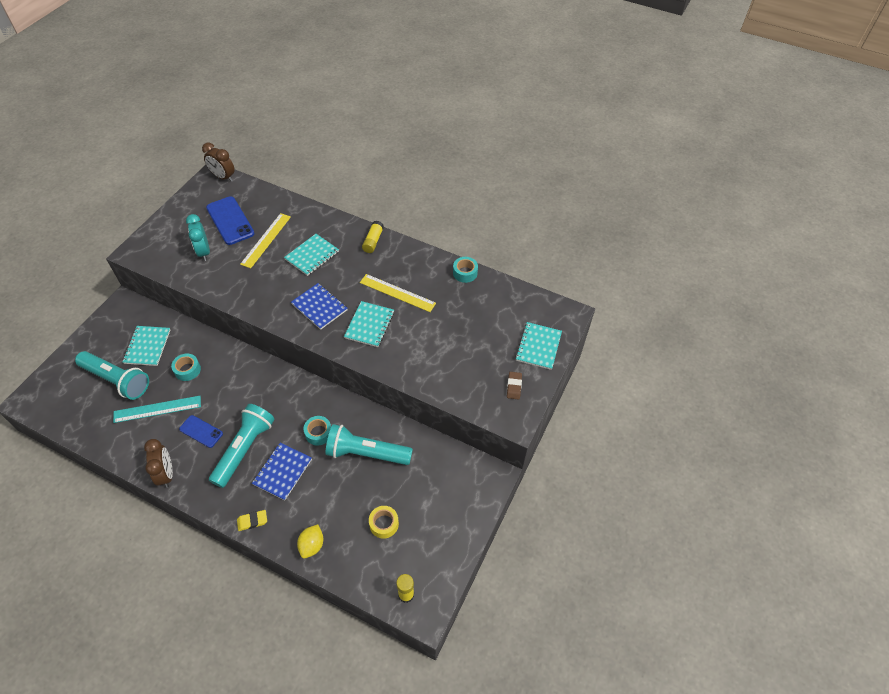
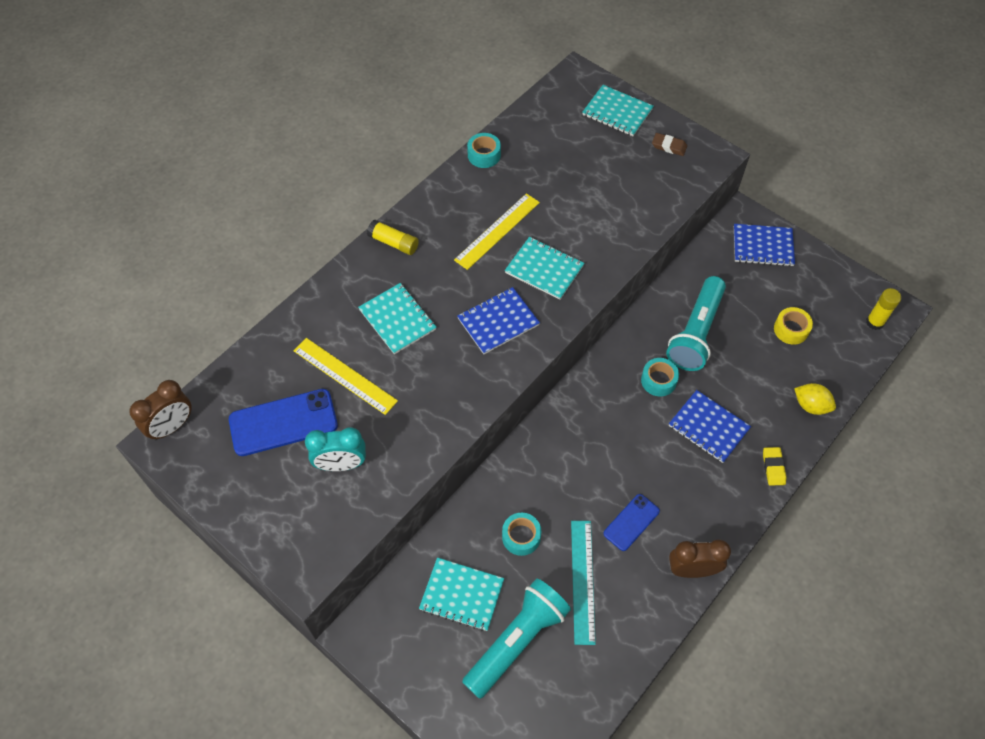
camera: 75 degrees left, 5 degrees up
(244, 449) = (668, 469): turquoise flashlight -> none
(466, 494) = (763, 246): none -> blue notebook

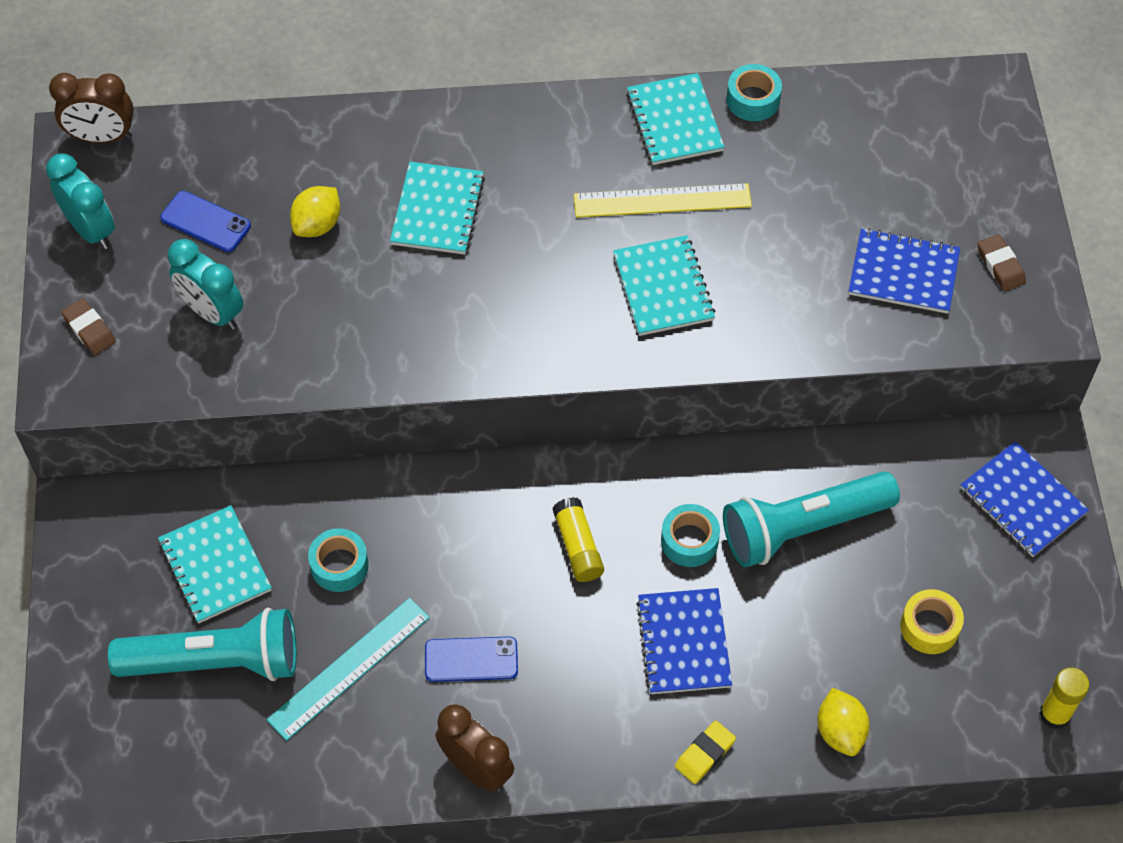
camera: 45 degrees right, 0 degrees up
(223, 479) = (91, 230): none -> turquoise clock
(283, 423) = (205, 222): blue phone -> blue phone, size x0.59
(284, 531) = (89, 329): none -> brown eraser
(345, 375) = (317, 225): yellow ruler -> yellow lemon
(393, 243) = (530, 122): yellow glue stick -> yellow glue stick (578, 546)
(498, 322) = (541, 302): blue notebook -> blue notebook (903, 273)
(617, 112) = (986, 172): turquoise notebook -> turquoise notebook (674, 121)

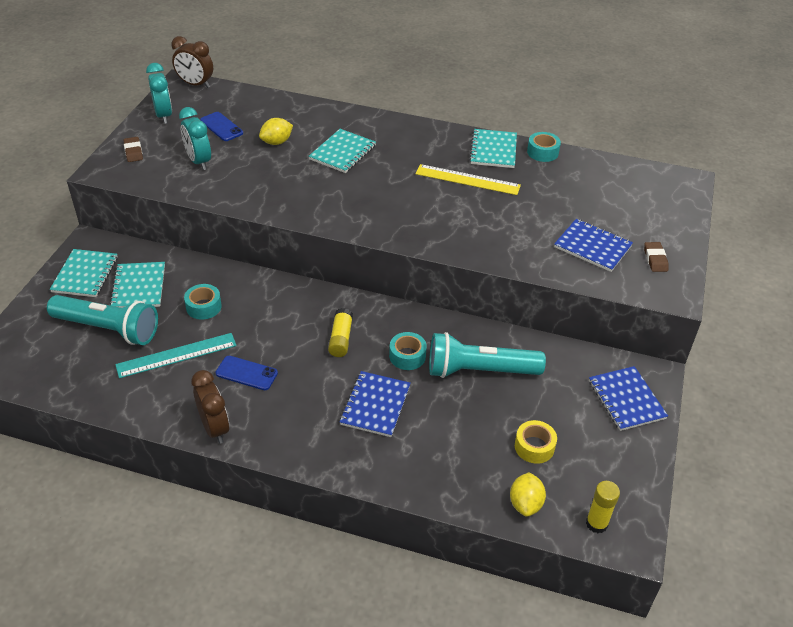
camera: 20 degrees right, 15 degrees down
(663, 288) = (446, 215): turquoise notebook -> turquoise notebook (85, 274)
(704, 754) = (355, 467): yellow eraser -> none
(840, 731) = (447, 484): yellow lemon -> yellow lemon (525, 504)

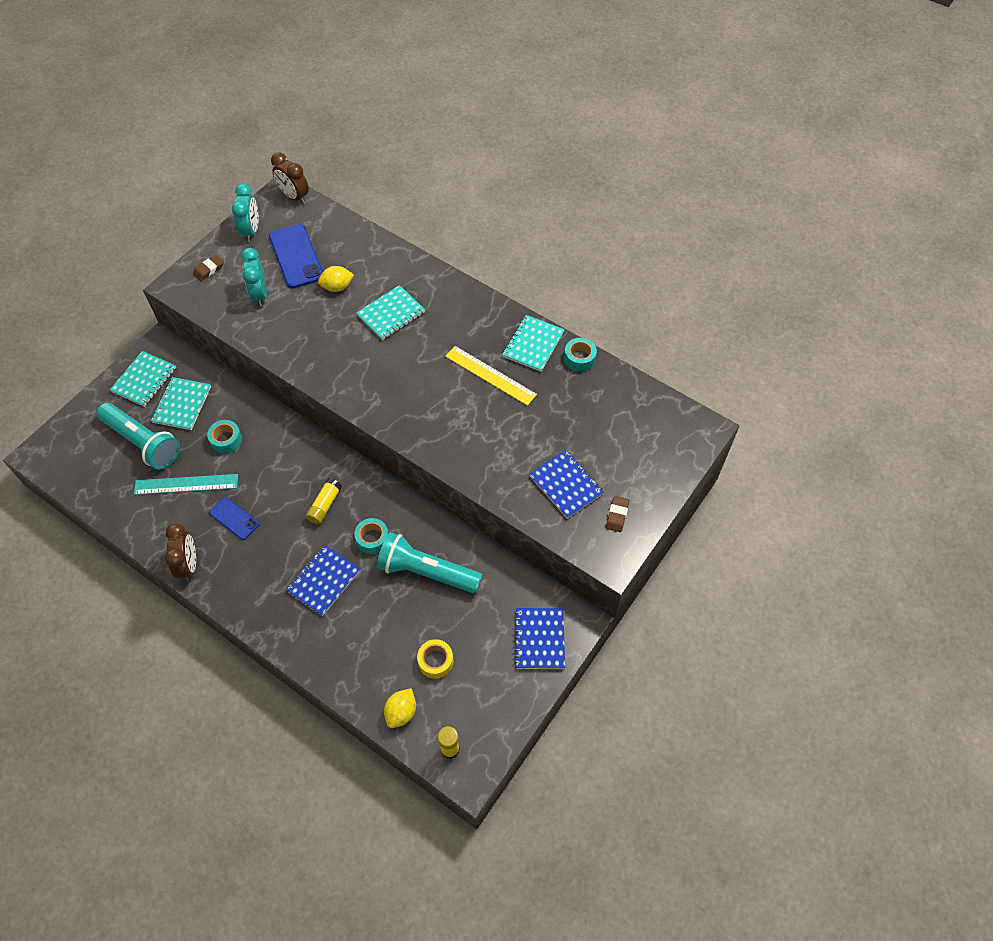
camera: 20 degrees right, 15 degrees up
(133, 152) = (209, 269): brown eraser -> brown eraser turned 45 degrees clockwise
(221, 127) = (296, 256): blue phone -> blue phone, size x1.69

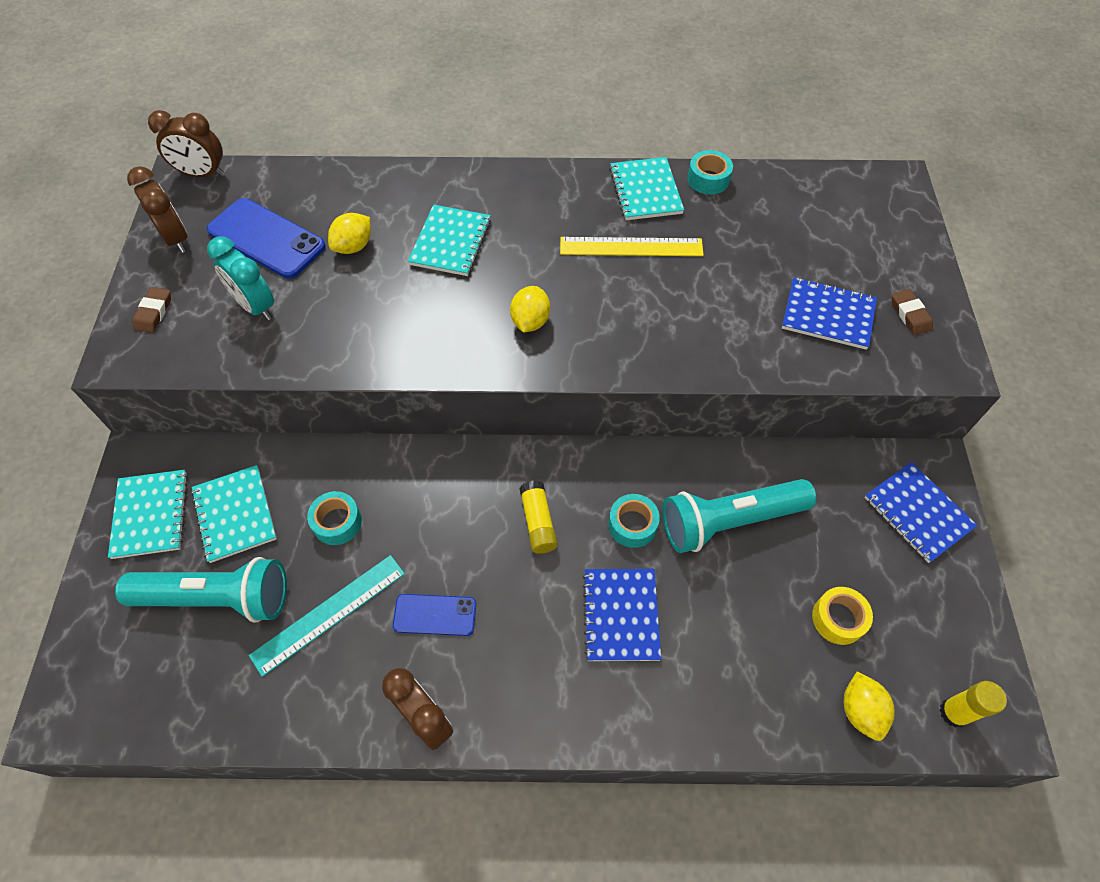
camera: 35 degrees left, 0 degrees up
(251, 230) = (175, 238): turquoise clock -> brown clock
(392, 387) = (530, 321): none -> yellow lemon

